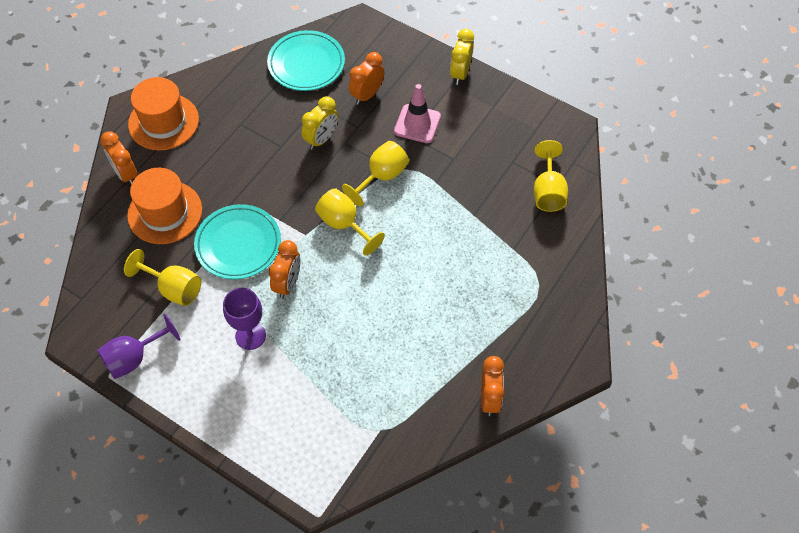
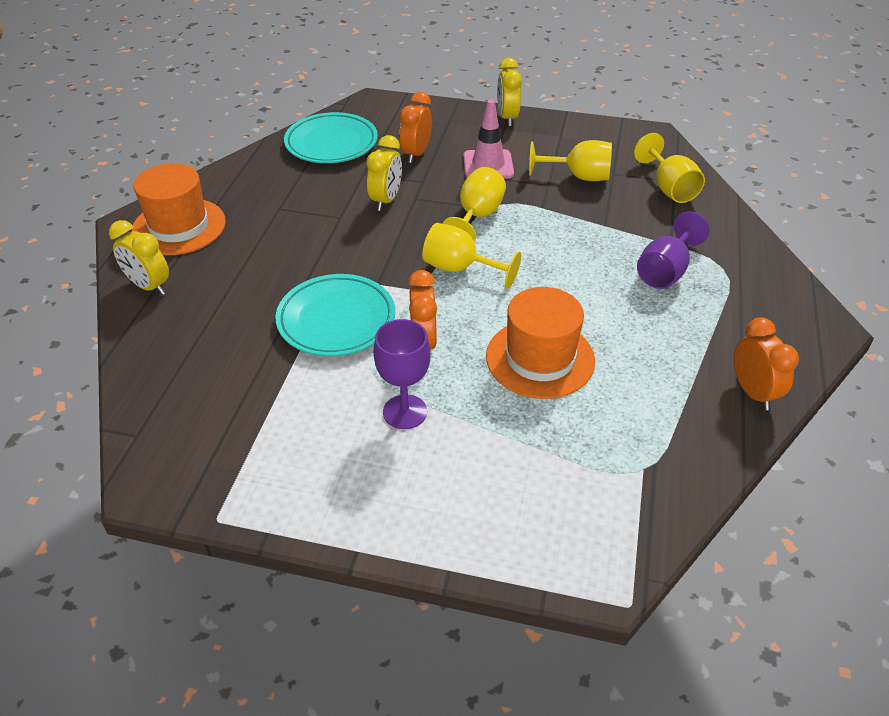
camera: 20 degrees left, 15 degrees down
(126, 174) = (149, 286): orange clock -> yellow clock
(134, 358) = (248, 485): purple goblet -> purple goblet (665, 271)
(165, 212) = (220, 312): orange hat -> orange hat (540, 358)
(174, 288) = (270, 388): yellow goblet -> yellow goblet (579, 176)

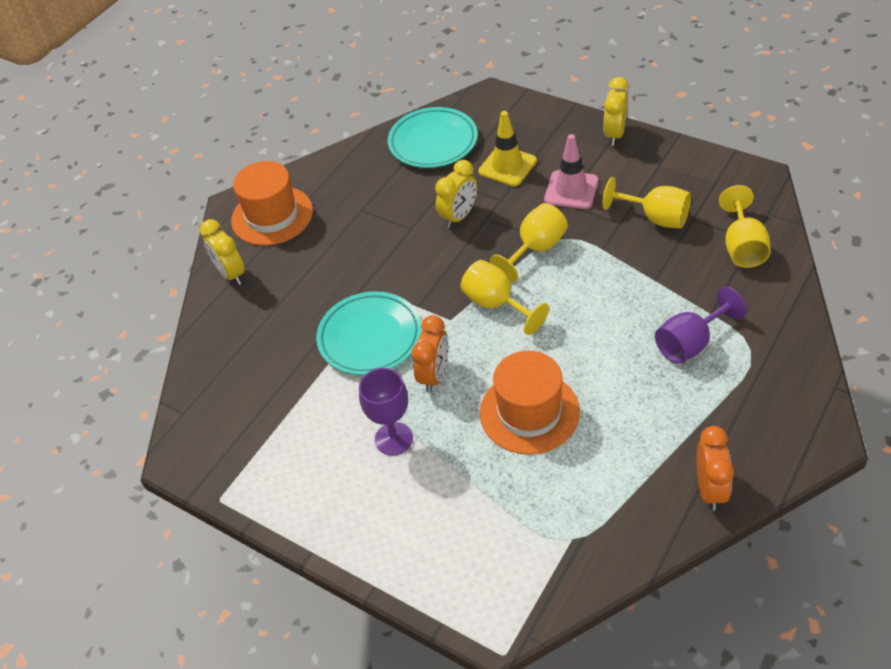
camera: 25 degrees right, 5 degrees up
(416, 154) = (507, 166): orange clock -> yellow traffic cone

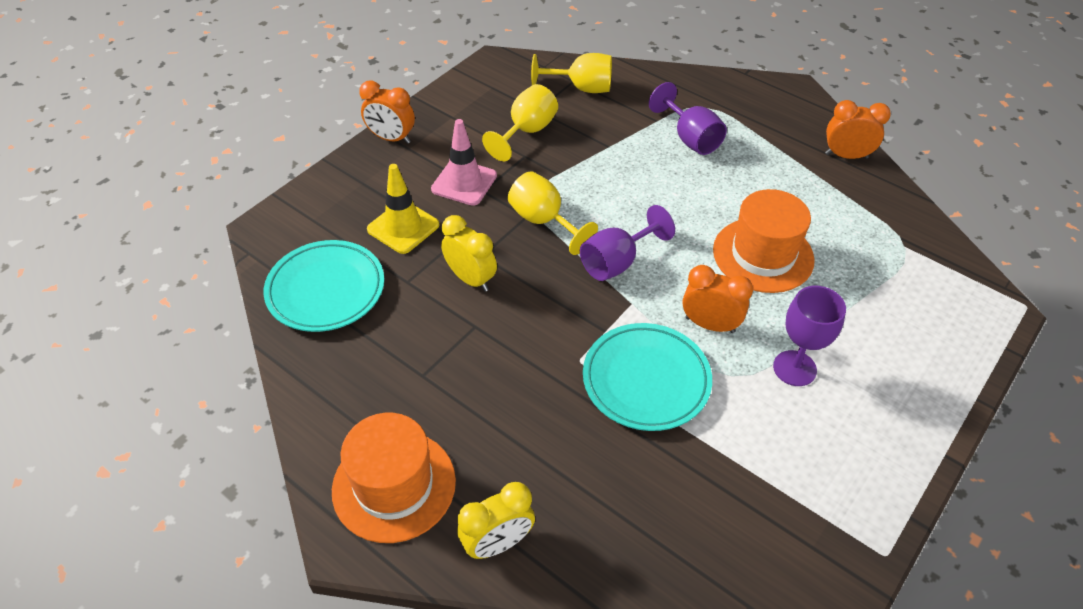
camera: 90 degrees left, 0 degrees up
(496, 304) = (617, 262): yellow goblet -> purple goblet
(614, 134) = (391, 138): yellow clock -> orange clock

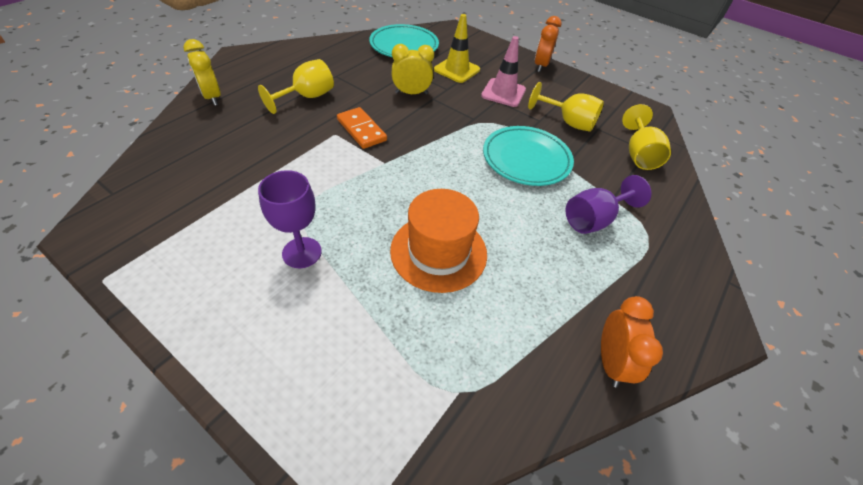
camera: 85 degrees right, 0 degrees up
(394, 485) = (264, 67): orange hat -> none
(471, 279) = (411, 93): yellow clock -> yellow clock turned 135 degrees counterclockwise
(543, 221) = (469, 125): yellow goblet -> yellow goblet (307, 97)
(566, 331) = (361, 130): none -> orange domino
(617, 262) = (427, 158): purple goblet -> none
(646, 380) = (310, 163): turquoise plate -> turquoise plate (526, 159)
(710, 325) = (358, 204): orange clock -> none

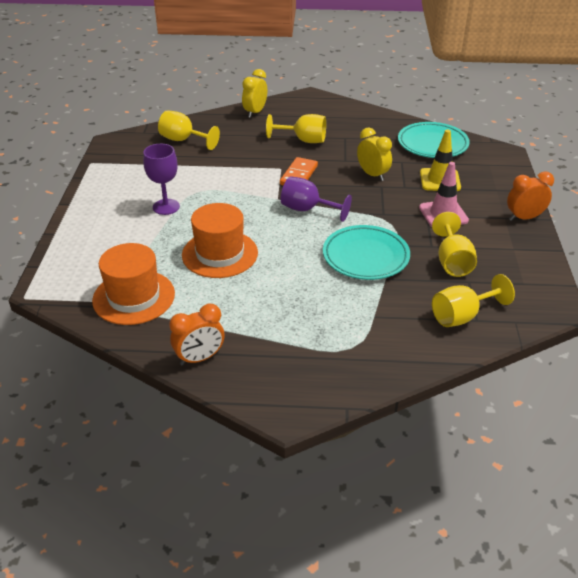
camera: 60 degrees right, 10 degrees down
(184, 170) = (183, 140): none -> yellow goblet
(457, 375) = (134, 297): none -> orange hat
(593, 219) = (335, 313): purple goblet -> purple goblet (307, 209)

